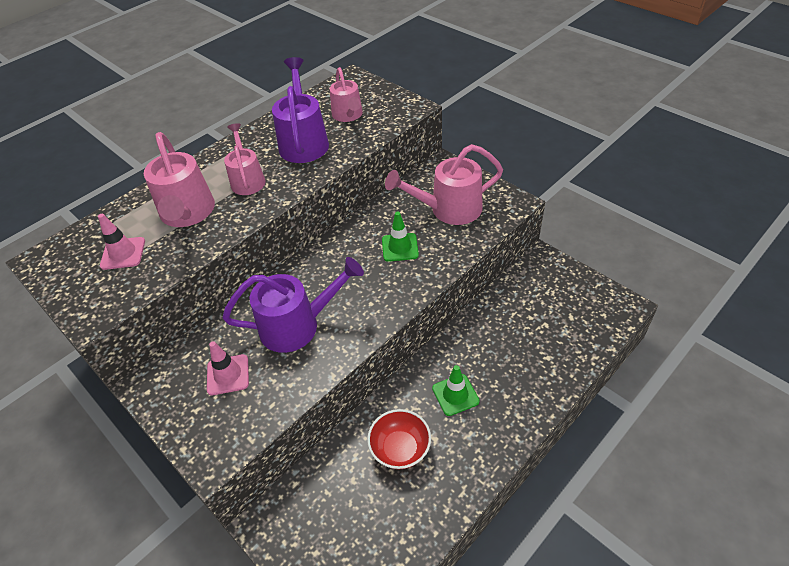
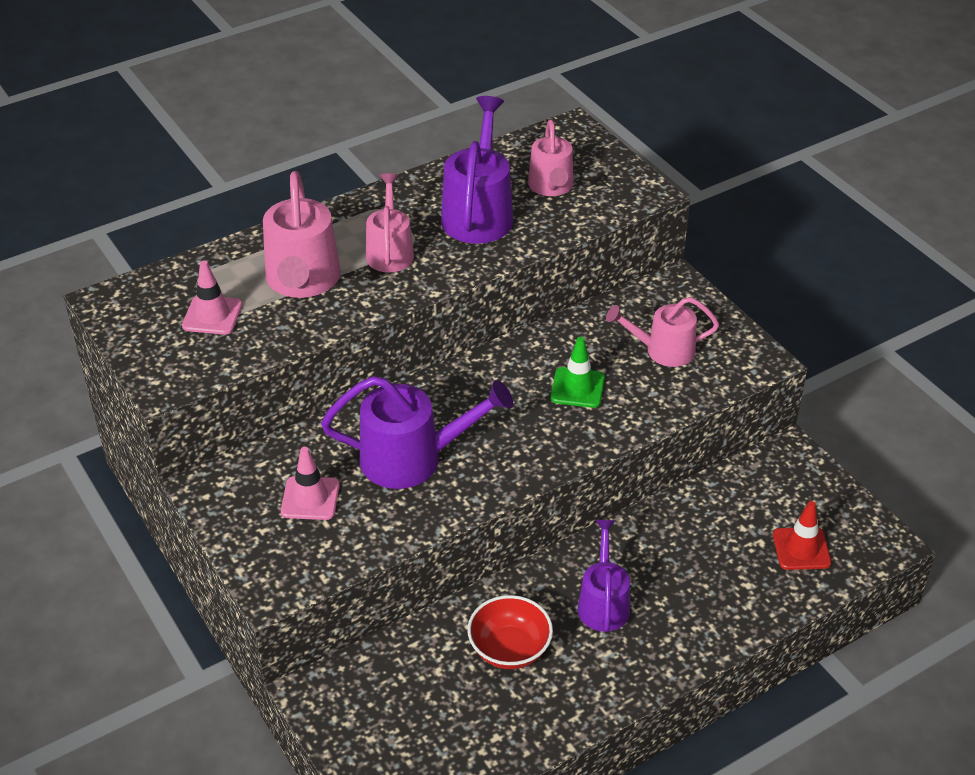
camera: 10 degrees right, 5 degrees down
(448, 209) = (662, 350): pink watering can -> pink watering can, size x0.65
(455, 395) = (603, 602): green traffic cone -> purple watering can
(573, 323) = (801, 549): none -> red traffic cone

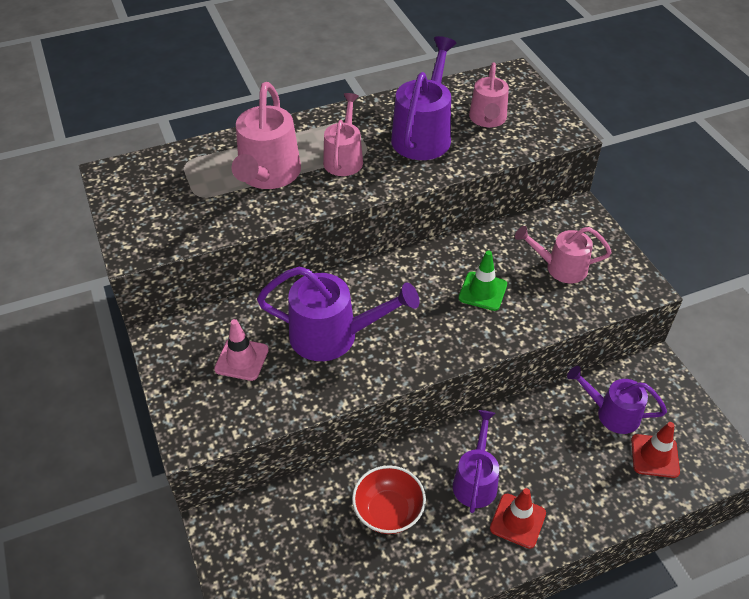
camera: 10 degrees right, 5 degrees up
(212, 315) = (188, 195): pink traffic cone -> none
(658, 637) = (517, 521): none -> red traffic cone
(746, 510) = (611, 413): none -> purple watering can

